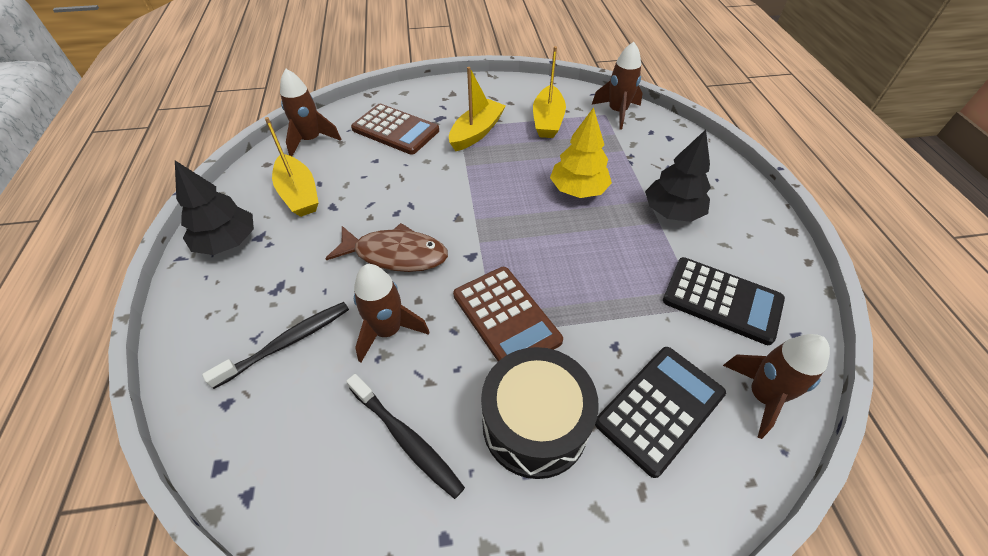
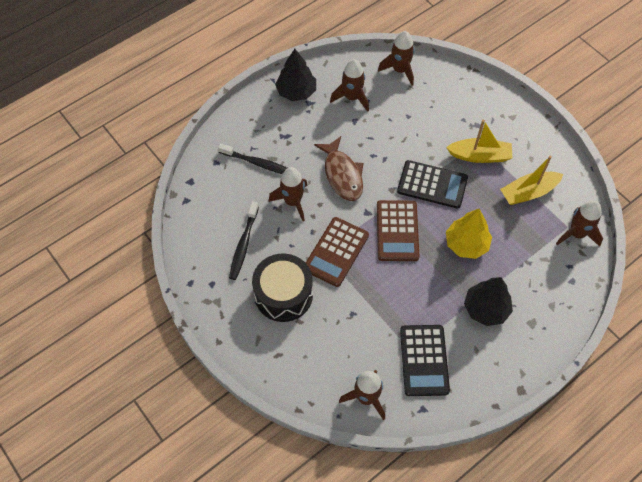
camera: 60 degrees right, 10 degrees up
(299, 194) = (352, 98): yellow boat -> brown rocket
(395, 130) = (445, 108): brown calculator -> brown calculator (397, 231)
(660, 408) = (327, 349): black calculator -> black calculator (432, 185)

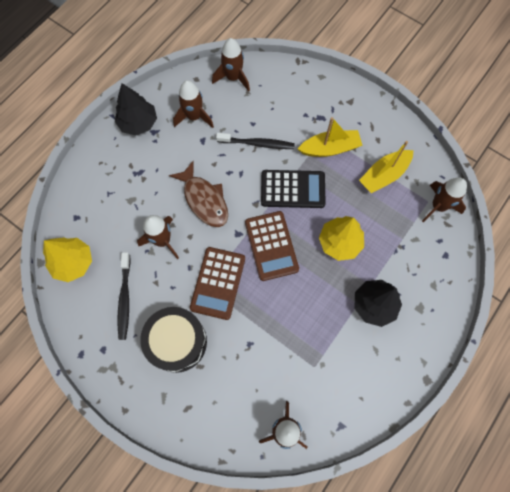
camera: 15 degrees left, 10 degrees up
(203, 201) = (73, 263): none -> yellow tree
(258, 163) = (119, 208): black toothbrush -> black toothbrush (257, 144)
(424, 360) = (329, 374): black calculator -> none

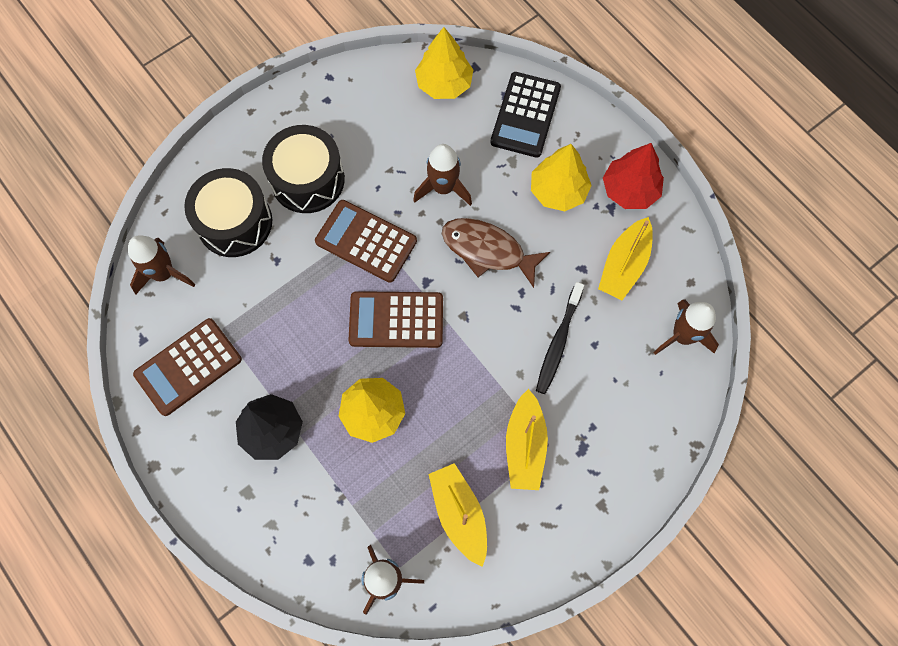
camera: 105 degrees right, 0 degrees up
(125, 298) = (380, 132): black toothbrush -> none
(138, 123) = (629, 190): black tree -> red tree
(148, 166) = (558, 191): none -> yellow tree
(194, 117) = (624, 265): brown rocket -> yellow boat
(204, 200) = (487, 250): brown fish -> brown fish turned 45 degrees clockwise
(227, 388) = (234, 222): none -> black drum
(292, 189) = (472, 372): black calculator -> black calculator (525, 115)
(350, 381) = (188, 367): none -> brown calculator

